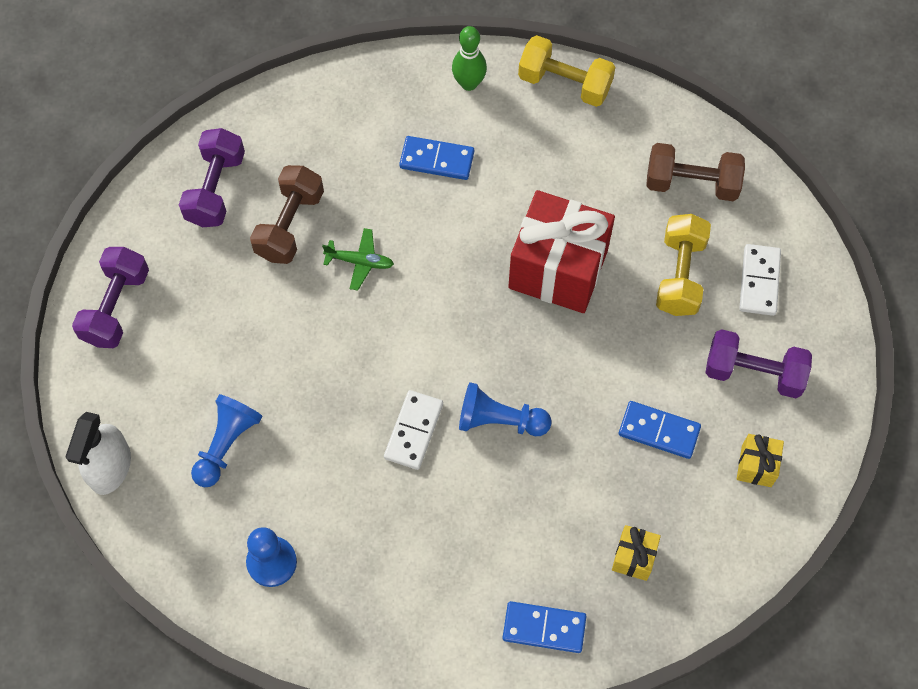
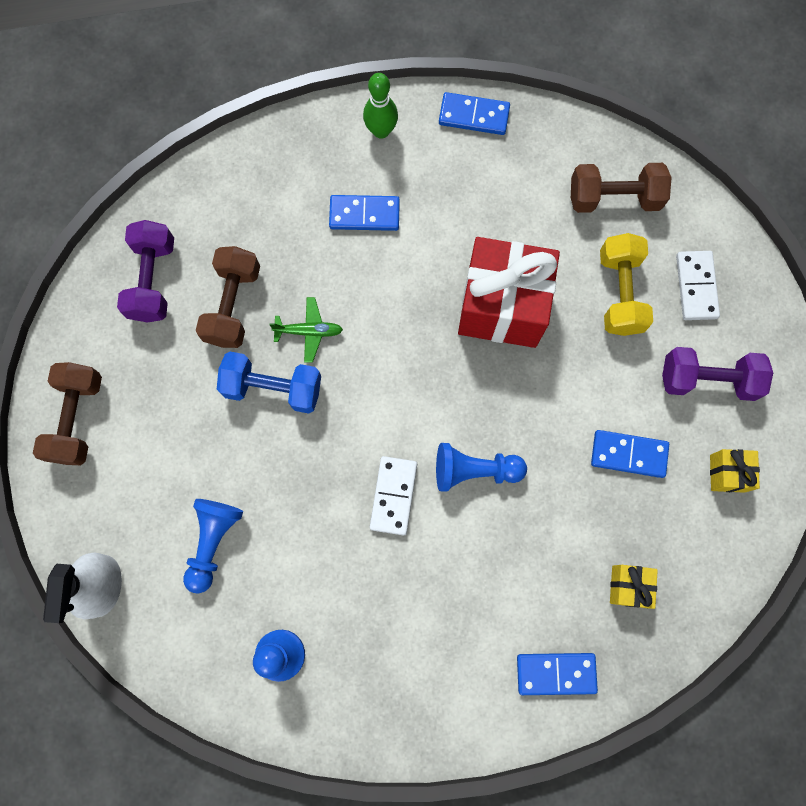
camera: 10 degrees left, 10 degrees up
(116, 307) = (77, 419): purple dumbbell -> brown dumbbell
(314, 309) = (273, 388): none -> blue dumbbell
(565, 83) = (474, 116): yellow dumbbell -> blue domino

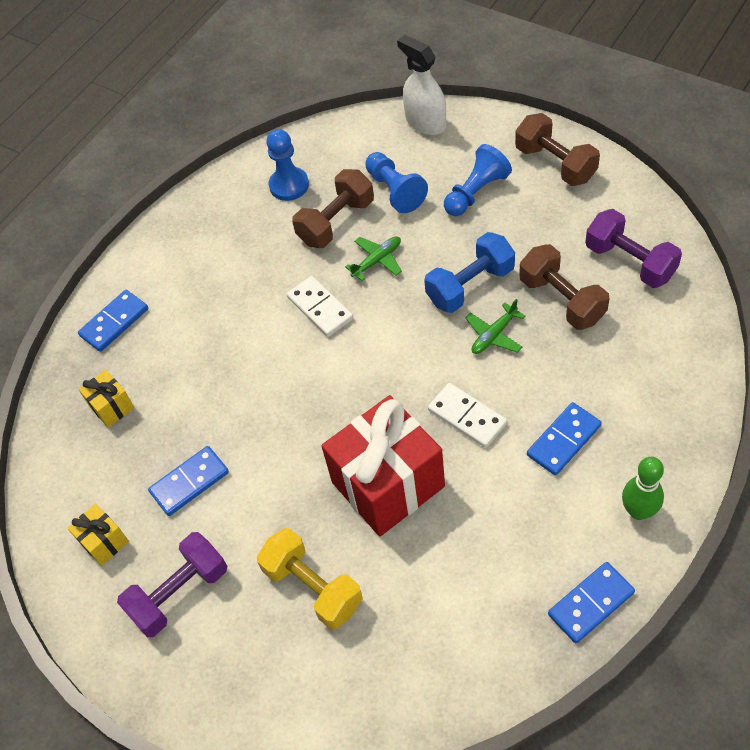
camera: 140 degrees right, 20 degrees down
(306, 489) = (377, 260): none -> green plane
(474, 470) = (285, 370): blue pawn -> blue pawn (476, 192)
(614, 198) = (401, 660): brown dumbbell -> brown dumbbell (336, 222)
(696, 286) = (257, 658): white domino -> white domino (467, 417)

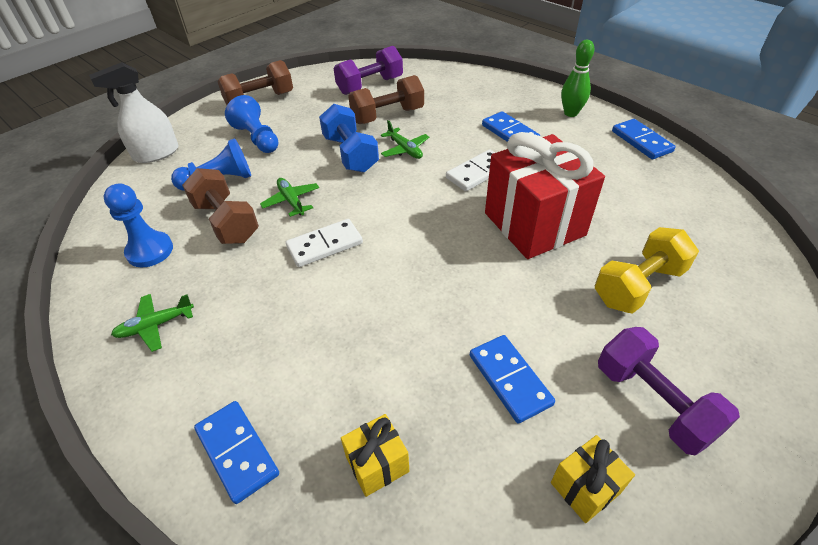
camera: 85 degrees left, 10 degrees down
(211, 228) = (155, 325): none -> green plane

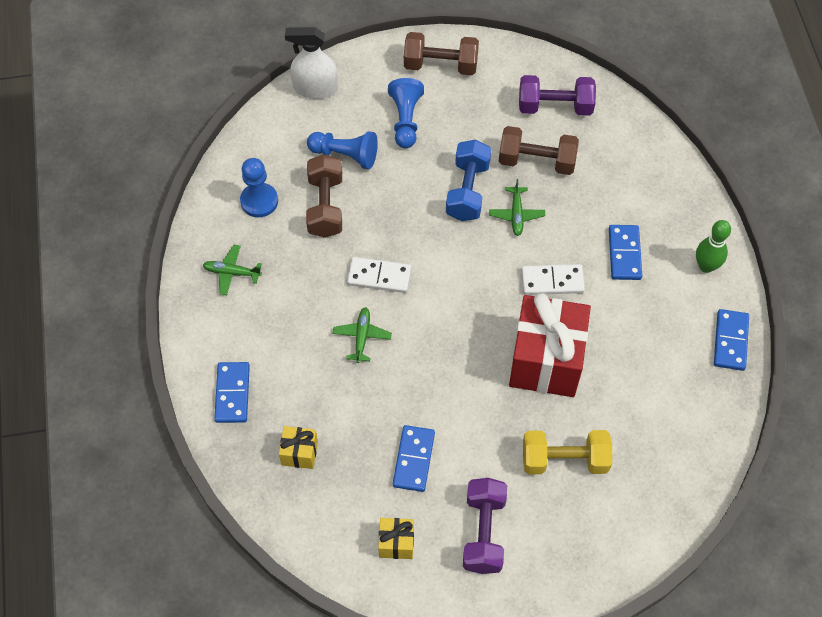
camera: 35 degrees right, 15 degrees up
(291, 201) = (385, 215): green plane -> green plane (362, 337)

